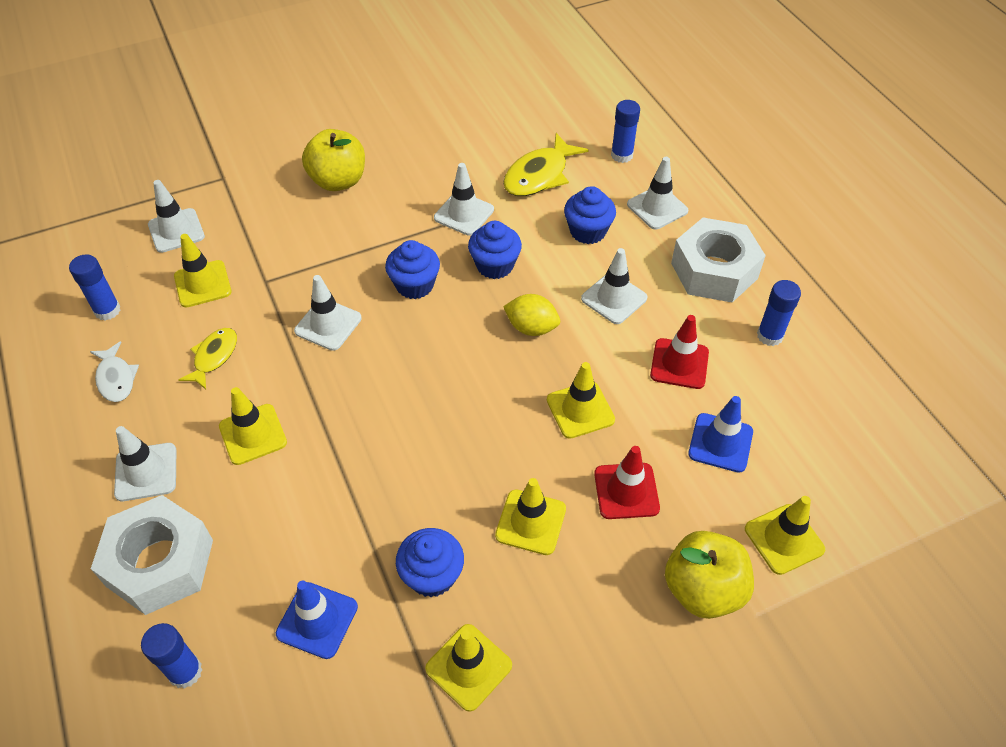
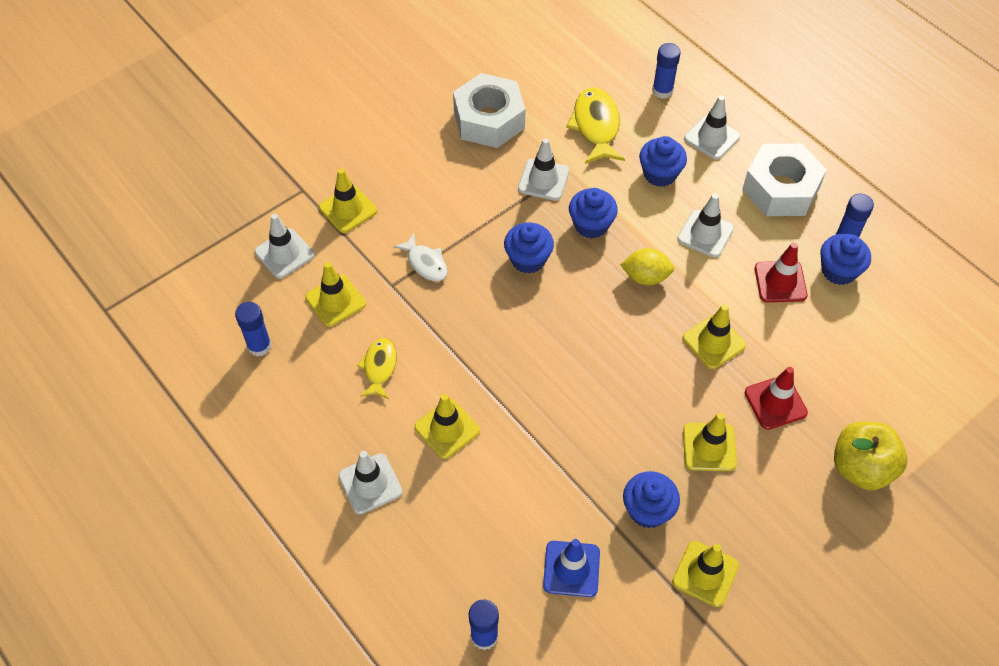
camera: 15 degrees left, 5 degrees up
(116, 378) = (300, 407): white fish -> white fish (425, 263)
(160, 563) = (420, 556): white nut -> white nut (489, 120)
(328, 324) = (467, 314): white traffic cone -> none
(338, 181) = (414, 170): yellow apple -> none
(539, 175) = (596, 126): yellow fish -> yellow fish turned 150 degrees clockwise
(720, 443) = (836, 344): blue traffic cone -> none
(750, 366) = (838, 271): none -> blue cupcake
(784, 539) = (909, 412): yellow traffic cone -> yellow traffic cone (348, 209)

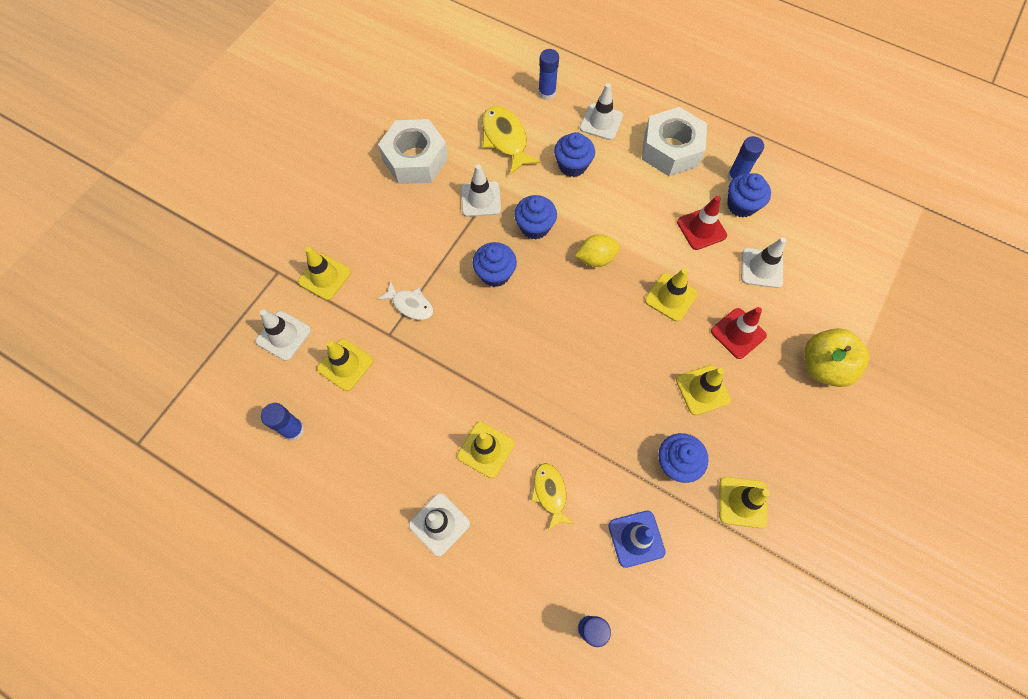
camera: 20 degrees left, 10 degrees up
(379, 367) = (407, 413): yellow fish -> yellow fish (550, 493)
(705, 234) = (628, 206): white traffic cone -> white traffic cone (761, 268)

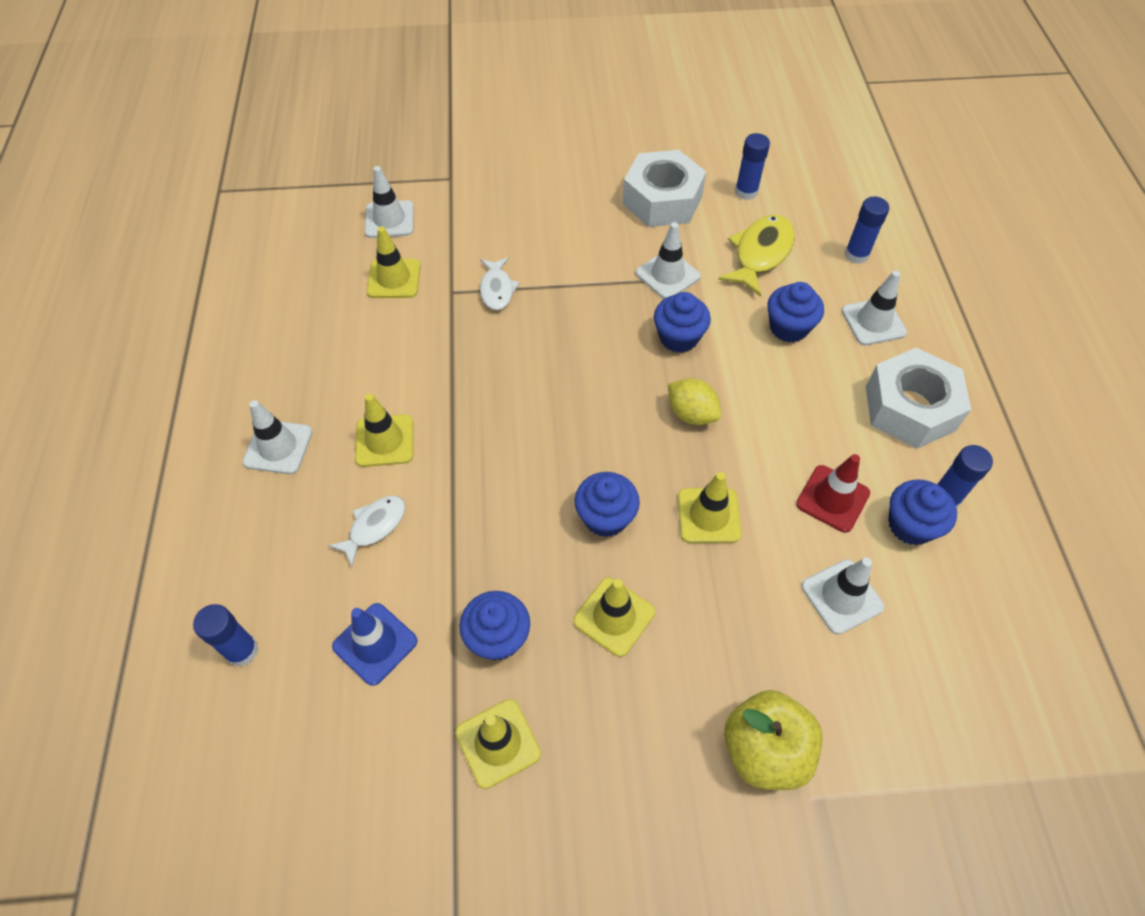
camera: 55 degrees right, 10 degrees down
(293, 429) = (301, 281): blue glue stick -> blue glue stick (746, 192)
(324, 277) = (473, 212): yellow traffic cone -> none
(495, 273) = (591, 336): blue cupcake -> blue cupcake (605, 517)
(550, 493) = (374, 527): yellow fish -> white fish
(738, 333) = (724, 617): red traffic cone -> none

